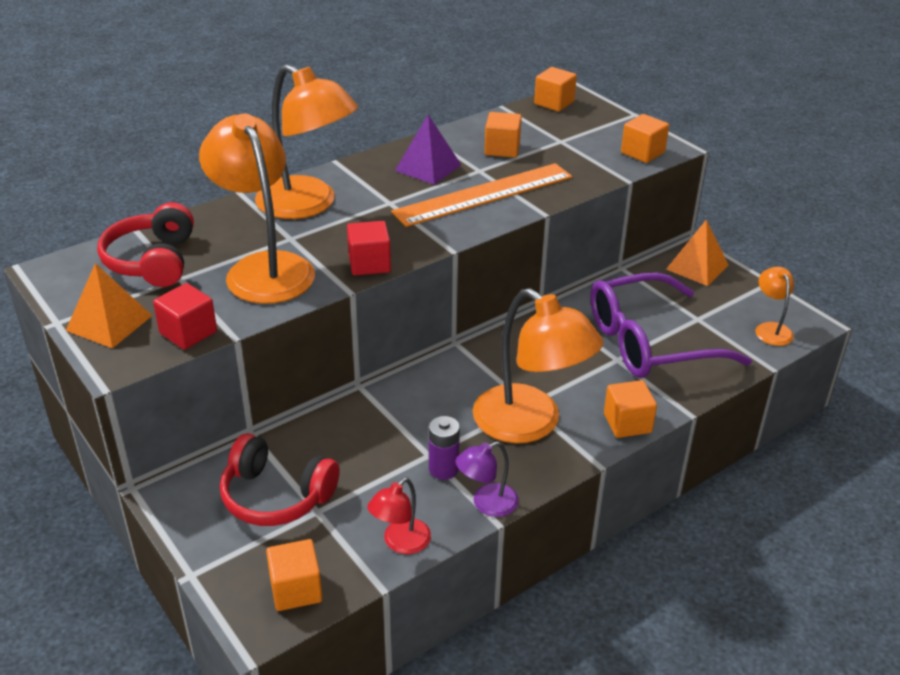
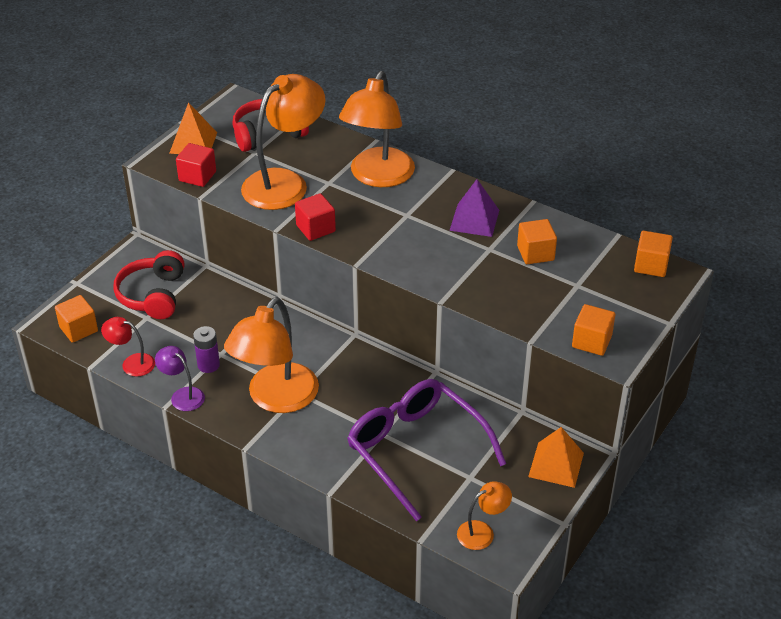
camera: 70 degrees right, 5 degrees up
(484, 194) = (451, 260): orange ruler -> none
(627, 423) = (302, 454): orange cube -> none

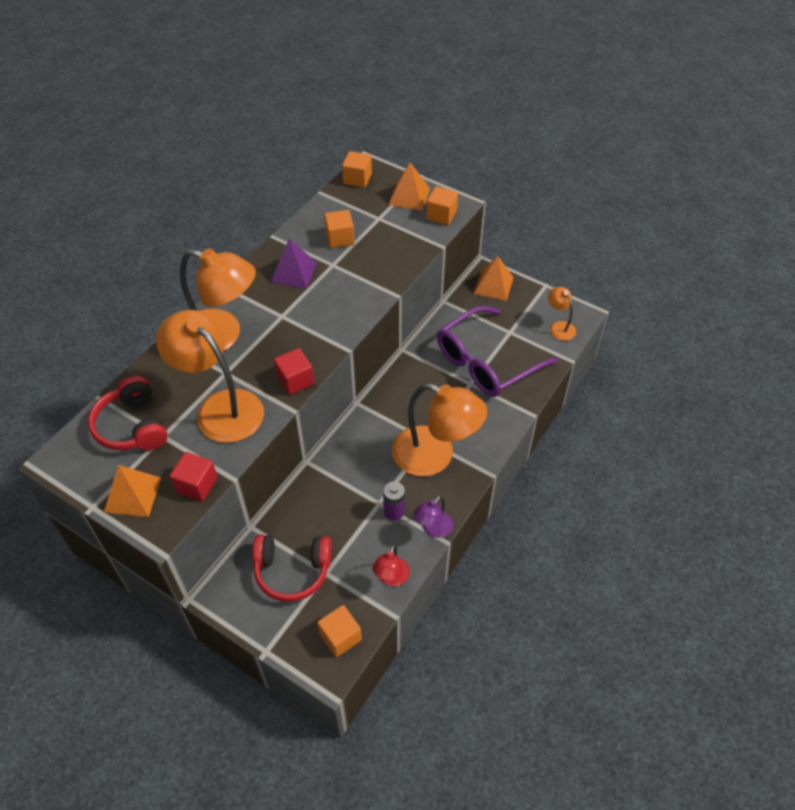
camera: 90 degrees left, 10 degrees up
(624, 312) = (409, 196): none -> orange pyramid

